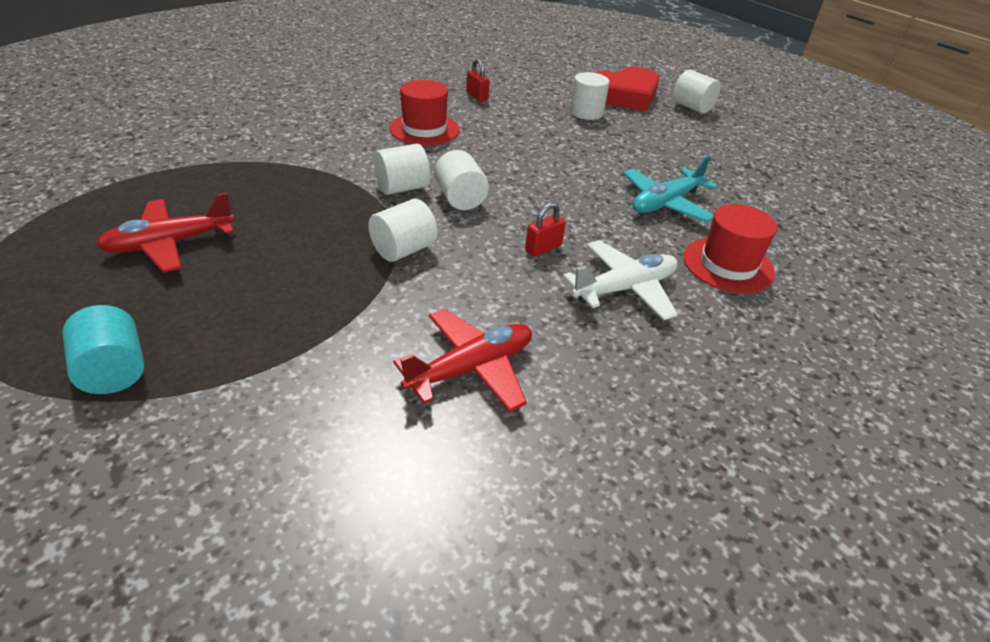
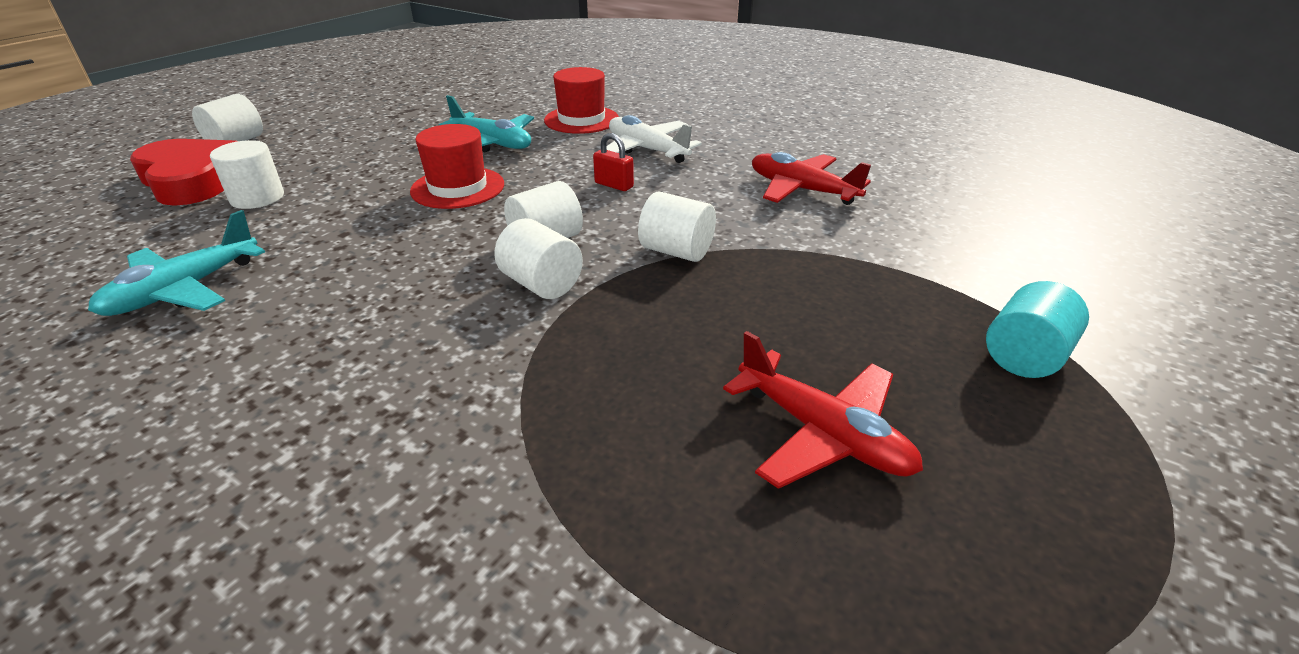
camera: 105 degrees left, 5 degrees down
(424, 129) = (339, 310): red hat -> red hat (458, 188)
(477, 96) = (184, 290): red padlock -> turquoise plane

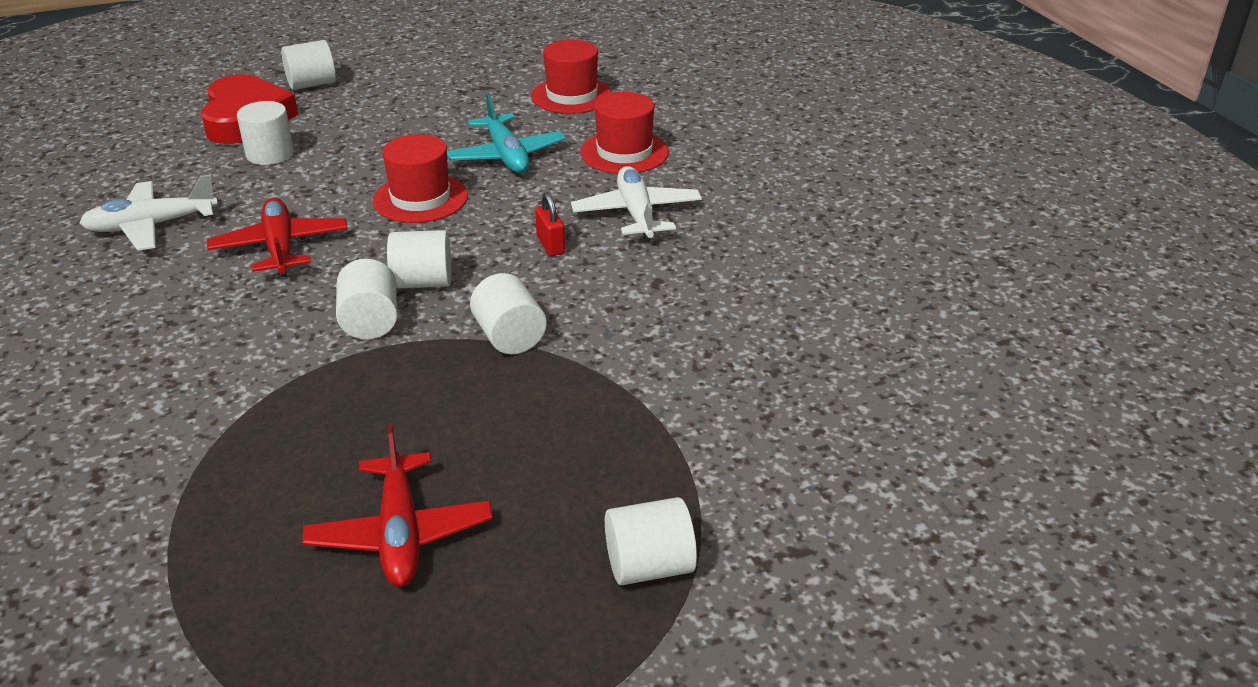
camera: 35 degrees right, 0 degrees up
(184, 290) = (151, 226): turquoise plane -> white plane
(490, 99) = (572, 96): none -> red hat
(802, 190) = (719, 320): red plane -> red plane (280, 248)
(1024, 356) = (649, 566): turquoise cylinder -> white cylinder

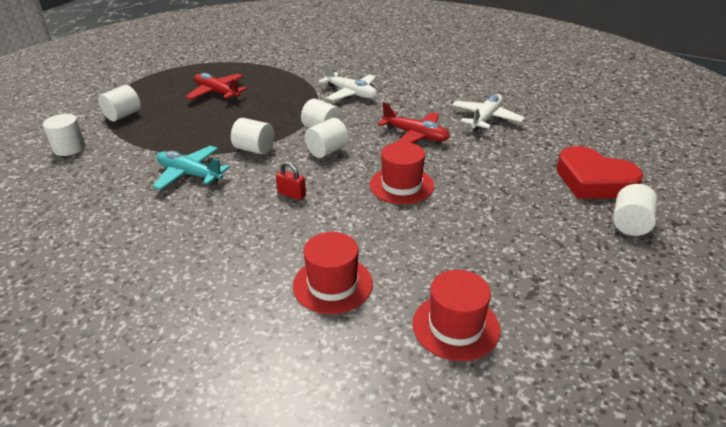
camera: 140 degrees right, 0 degrees up
(270, 154) = (526, 169): white cylinder -> white cylinder (69, 148)
(506, 156) = (405, 237): turquoise plane -> turquoise plane (189, 174)
(637, 214) = (265, 237): white plane -> white plane (351, 93)

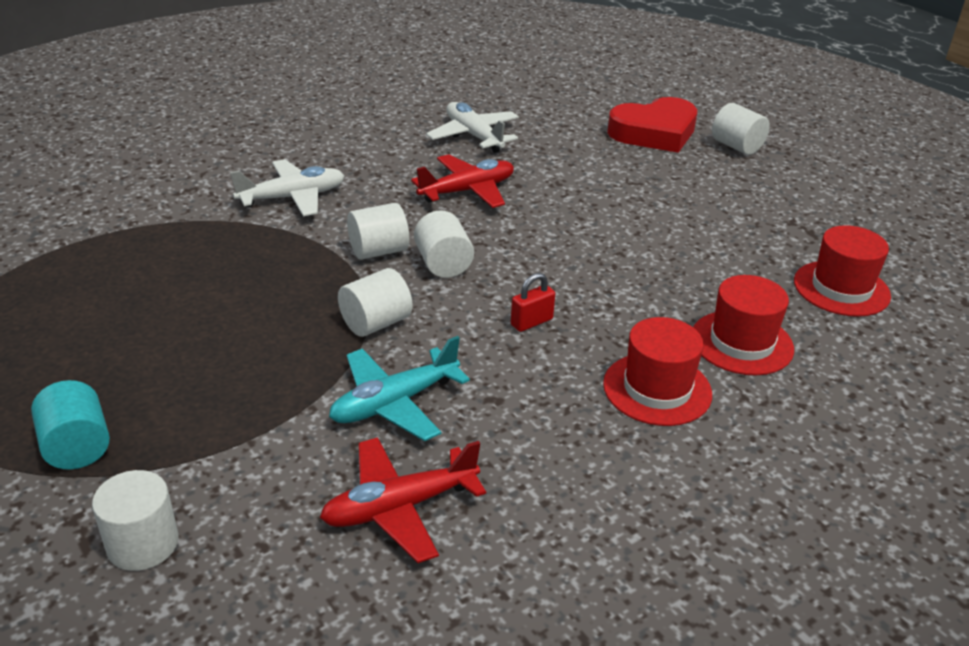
camera: 65 degrees left, 0 degrees up
(123, 115) = (77, 447): white cylinder -> turquoise cylinder
(217, 93) = (126, 315): red plane -> red plane (400, 507)
(401, 185) = (575, 237): red hat -> red hat (657, 389)

